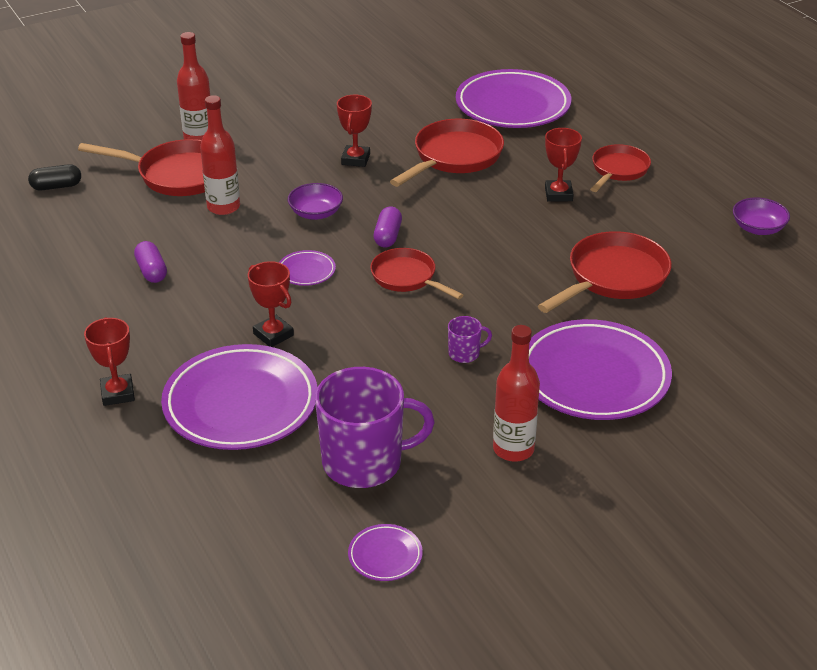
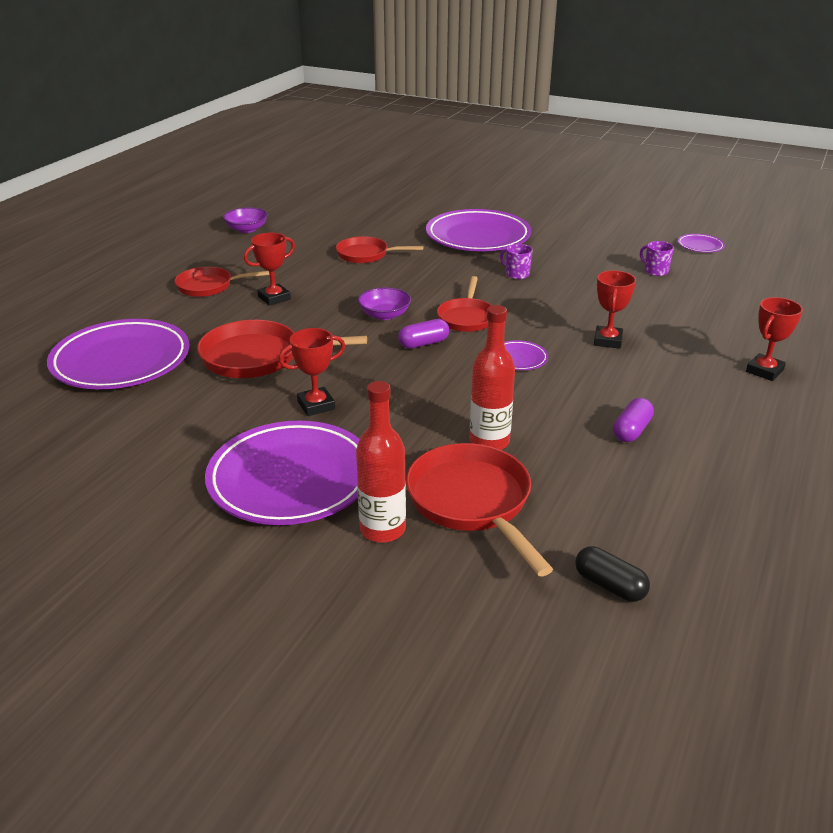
camera: 125 degrees left, 5 degrees down
(240, 404) = (686, 323): purple plate -> purple plate (291, 479)
(316, 213) = (434, 388): purple bowl -> purple bowl (384, 315)
(364, 462) = (655, 271): purple mug -> purple mug, size x0.43
(513, 449) = (573, 240): red bottle -> none
(613, 277) = (366, 255): red pan -> red pan, size x0.65

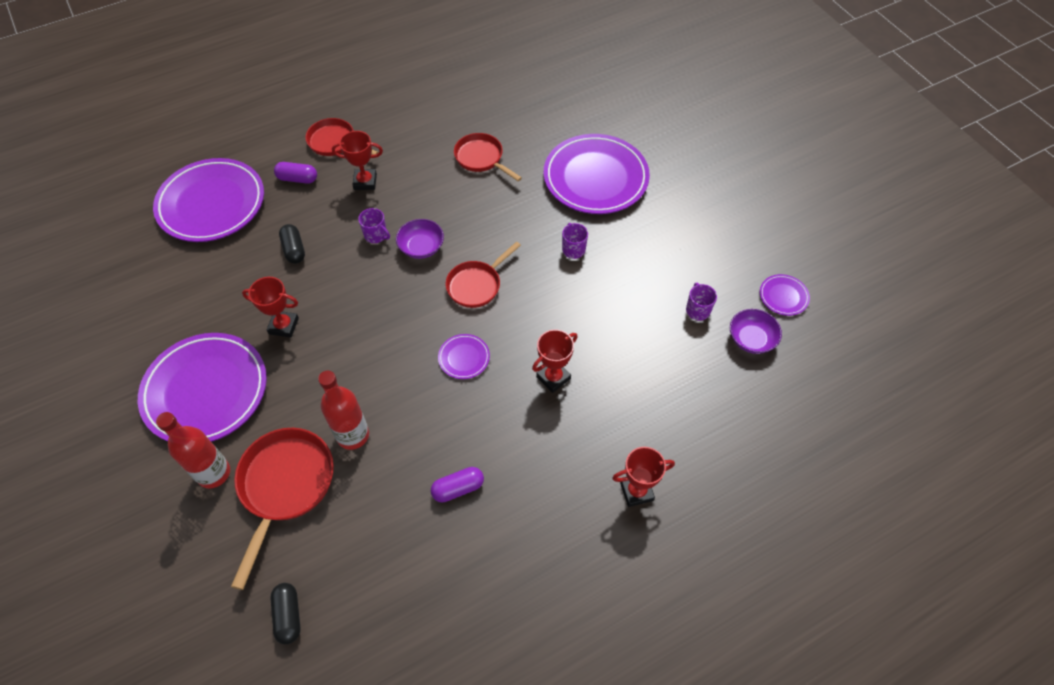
camera: 35 degrees right, 25 degrees up
(247, 229) = (425, 75): purple bowl -> purple bowl (751, 339)
(258, 357) = (294, 249): red pan -> black capsule
(330, 322) = (376, 235): none -> purple mug
(423, 343) = (415, 299): purple capsule -> purple capsule (297, 179)

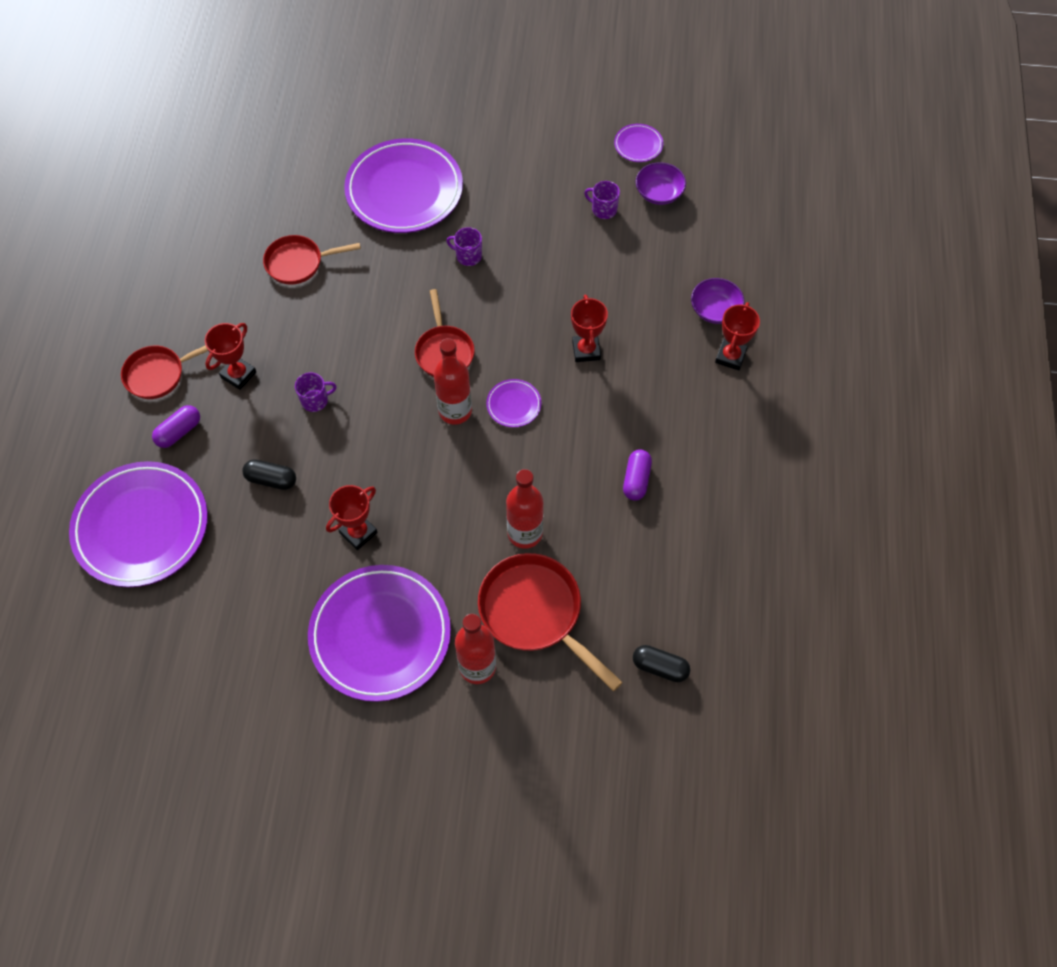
camera: 55 degrees left, 5 degrees up
(421, 247) = (363, 371): purple bowl -> purple bowl (715, 309)
(429, 323) = (455, 411): none -> red bottle

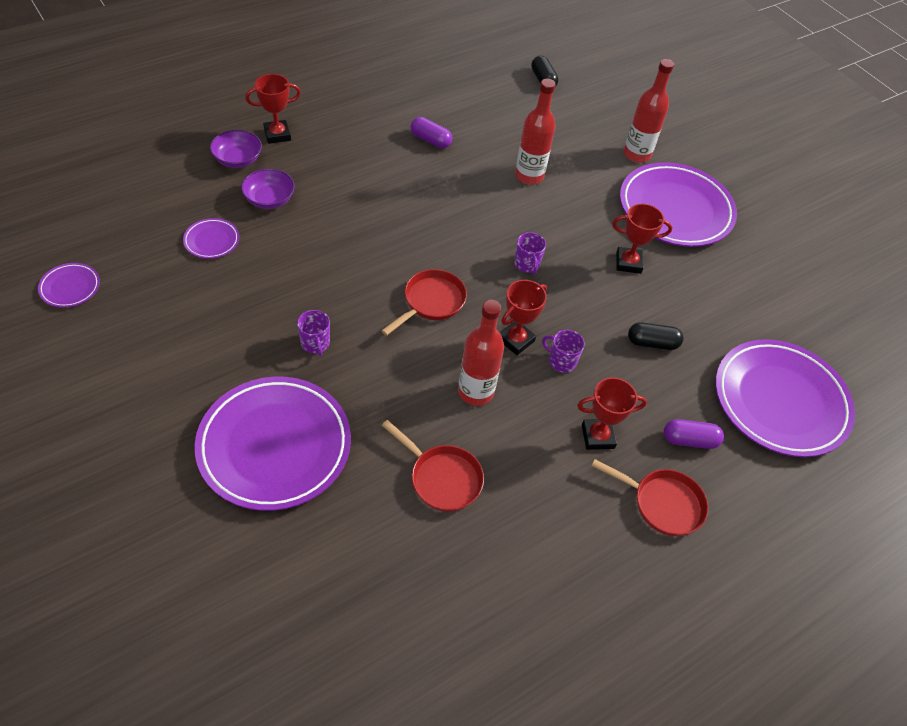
camera: 135 degrees left, 10 degrees down
(271, 479) = (652, 343): black capsule -> black capsule turned 60 degrees counterclockwise
(455, 411) = (477, 264): red bottle -> red bottle (475, 391)
(513, 405) = (437, 232): purple plate -> purple plate (212, 241)
(535, 613) = (574, 145): red pan -> none
(586, 350) = (346, 215): red trophy -> red trophy (516, 340)
(603, 209) = (178, 274): purple mug -> purple mug (527, 264)
(636, 480) = (430, 140): purple capsule -> purple capsule turned 60 degrees clockwise
(659, 193) = (127, 245): purple bowl -> purple bowl (269, 199)

